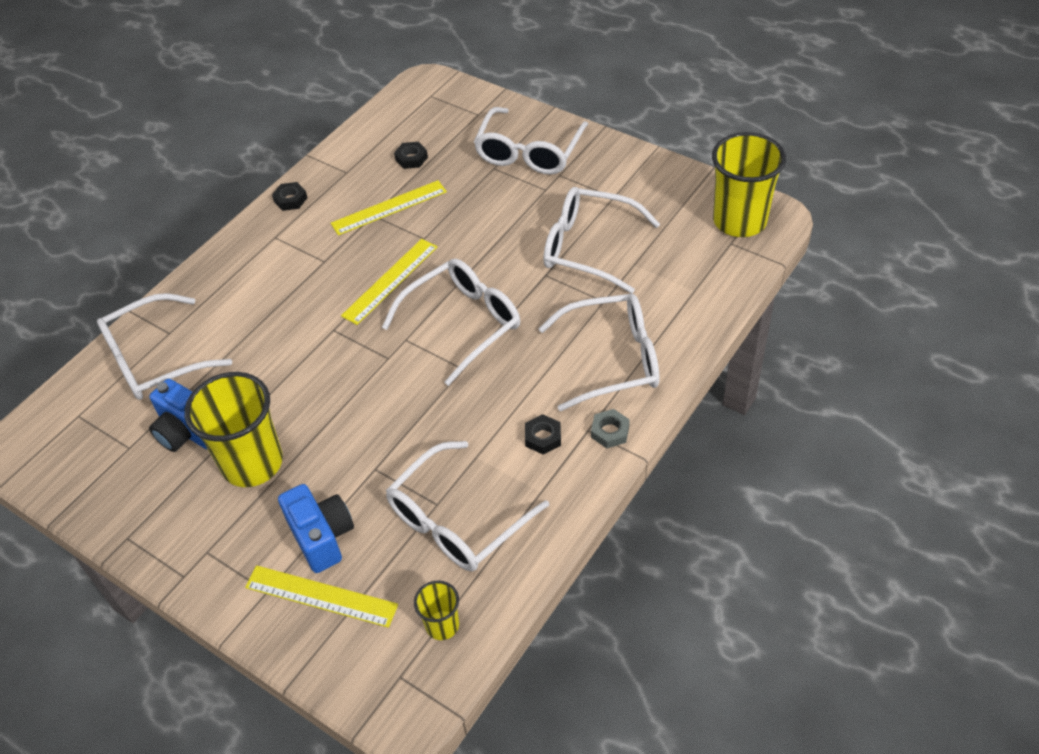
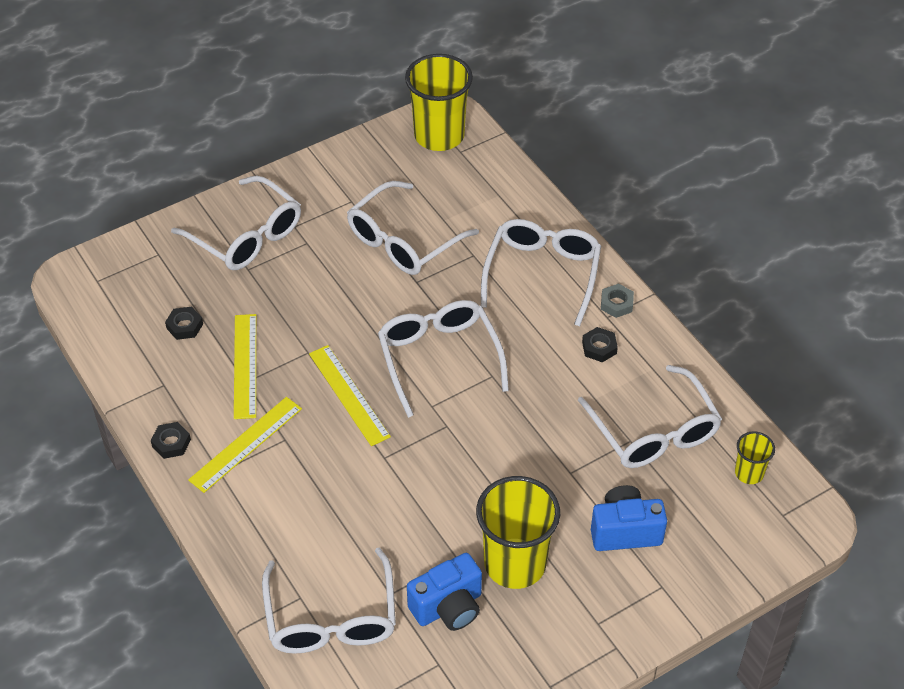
camera: 70 degrees left, 0 degrees up
(321, 596) = (685, 548): yellow ruler -> yellow ruler (246, 444)

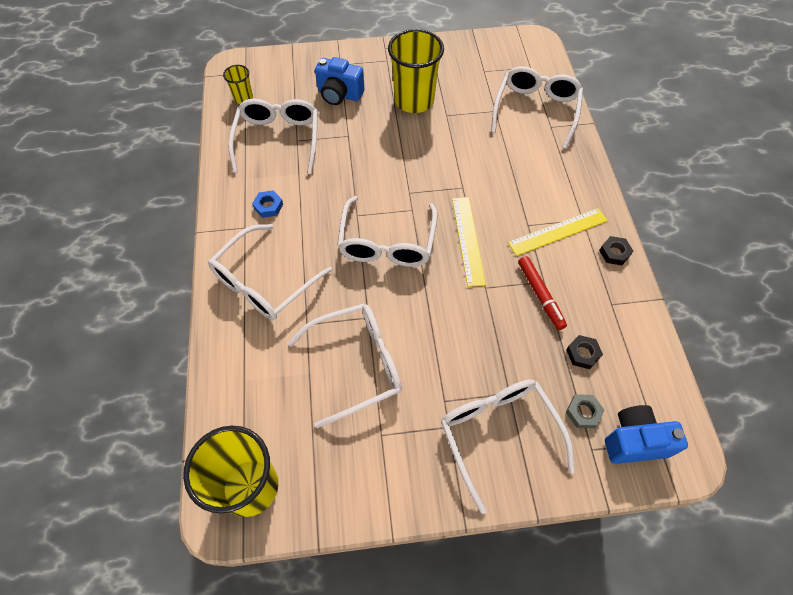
camera: 155 degrees left, 10 degrees up
(245, 365) = (540, 295): yellow ruler -> red marker
(448, 607) = (465, 93): blue camera -> blue camera (634, 441)
(599, 347) = (268, 206): black nut -> blue nut
(616, 303) = (229, 234): grey nut -> grey nut (583, 412)

